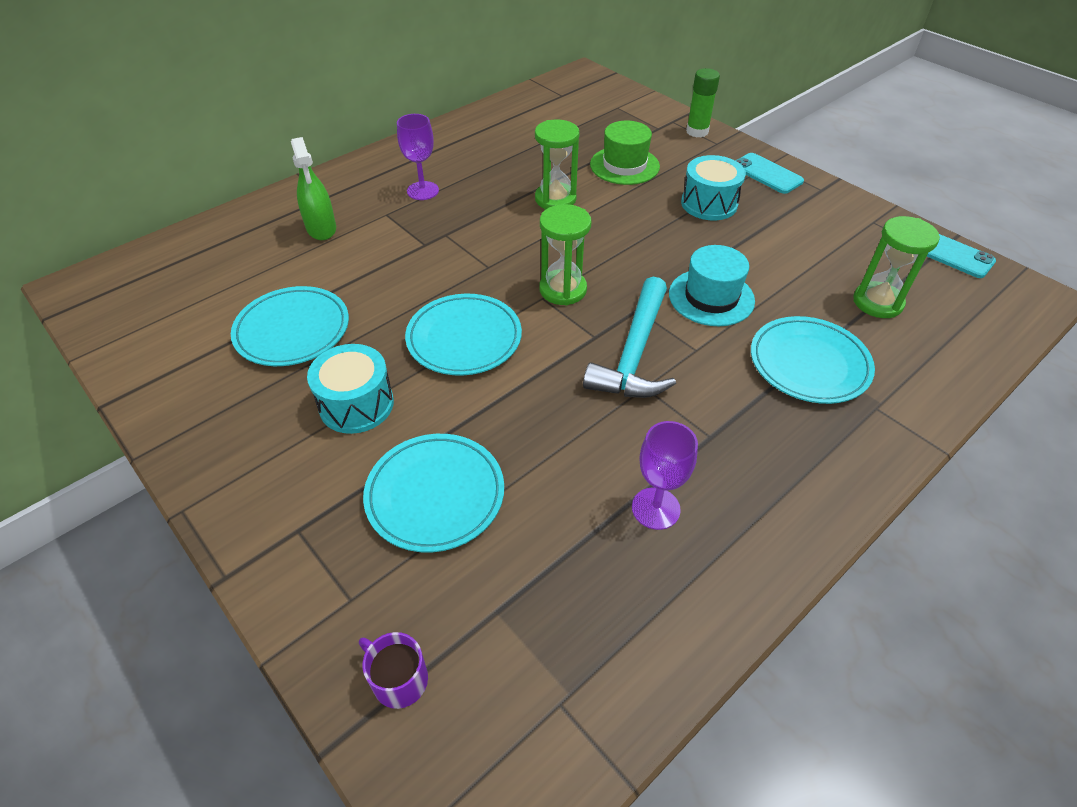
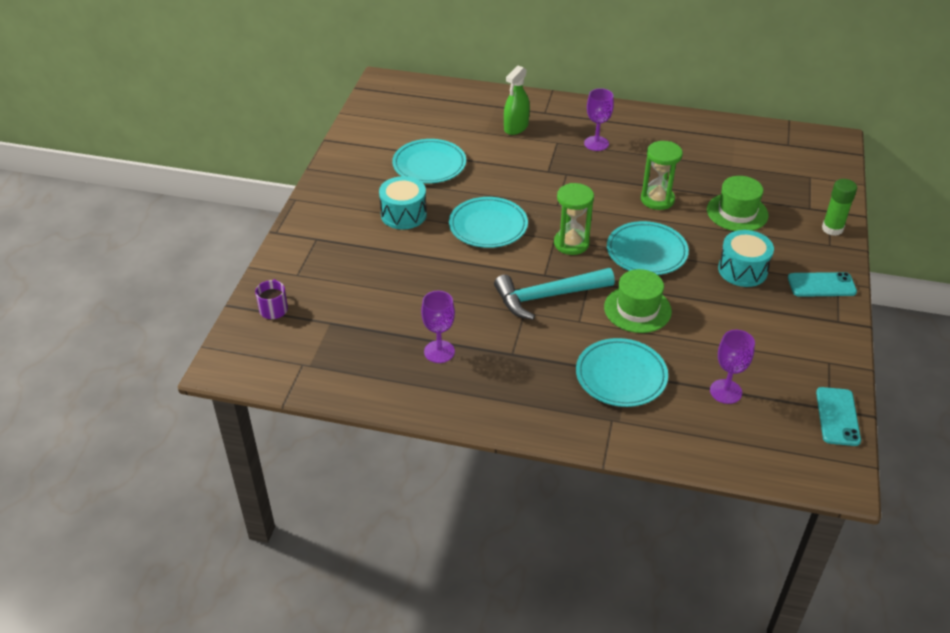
camera: 55 degrees right, 5 degrees down
(435, 495) = (375, 270): turquoise plate -> turquoise plate (646, 252)
(711, 297) = (637, 309): turquoise hat -> green hat
(767, 174) = (821, 285): turquoise phone -> turquoise phone turned 75 degrees clockwise
(877, 302) = (725, 391): green hourglass -> purple goblet

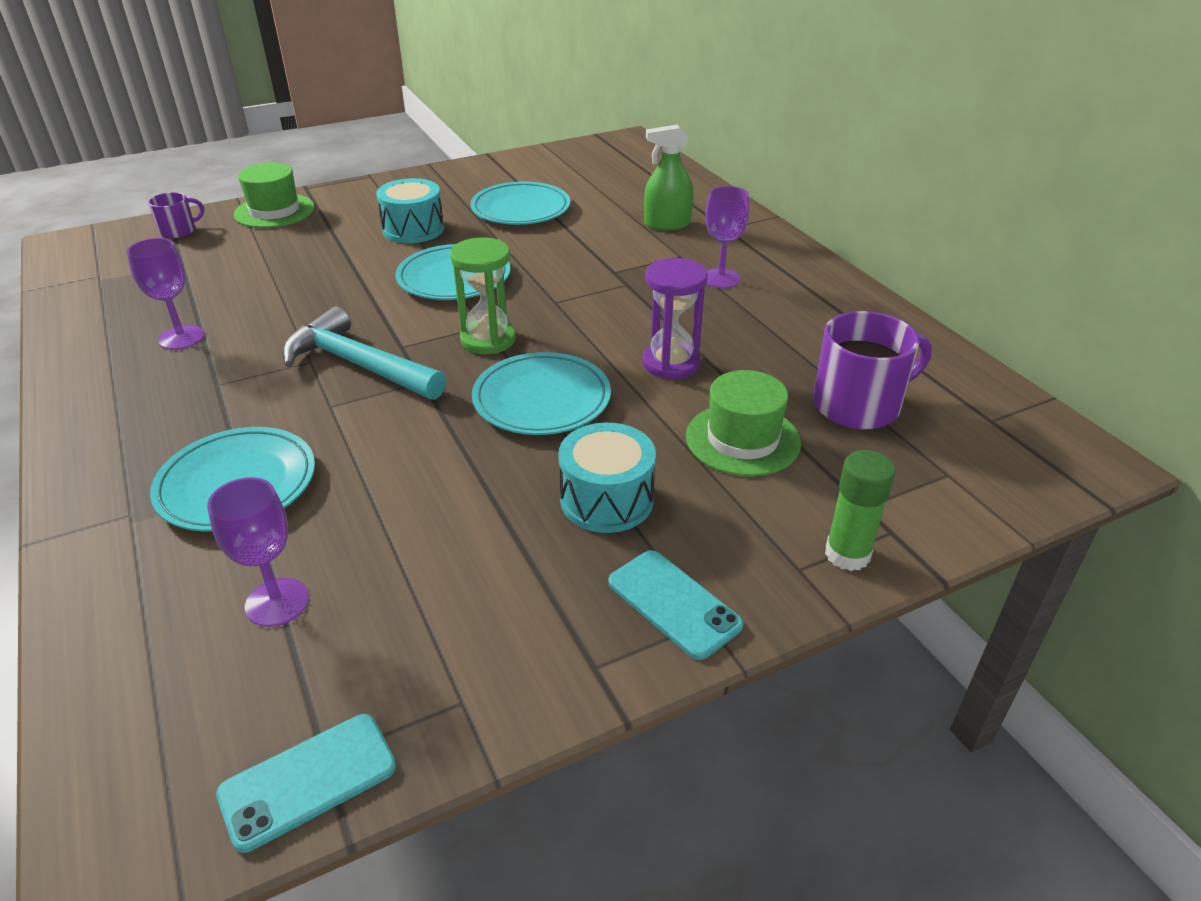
camera: 50 degrees right, 5 degrees down
(637, 309) = (403, 441): green hat -> green hat (274, 211)
(657, 199) = (671, 363): green hourglass -> purple hourglass
(744, 169) = (858, 405): none -> purple mug

